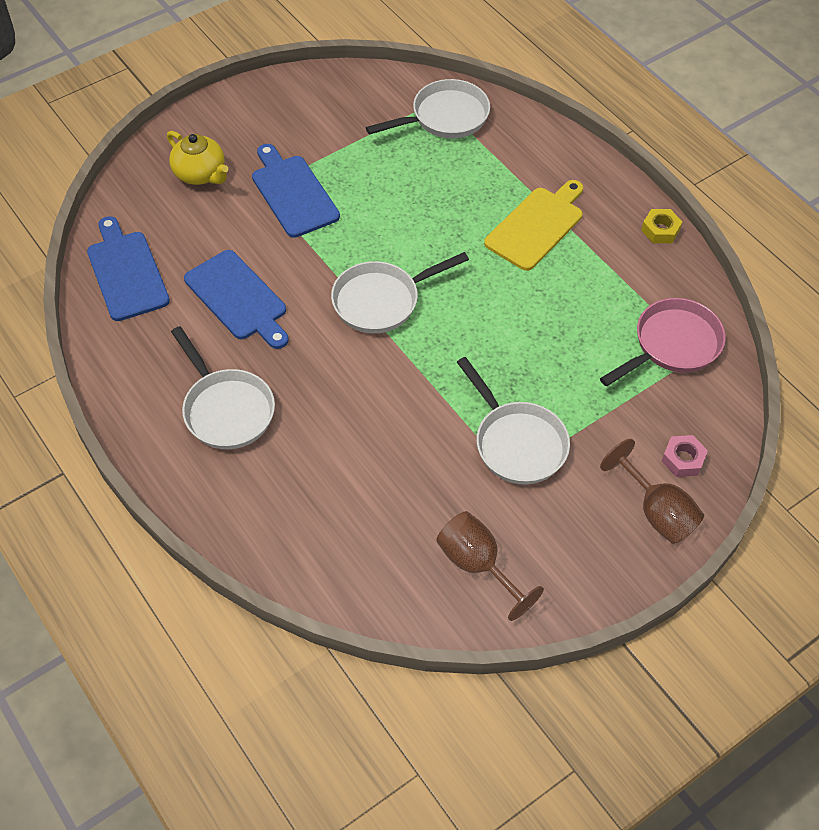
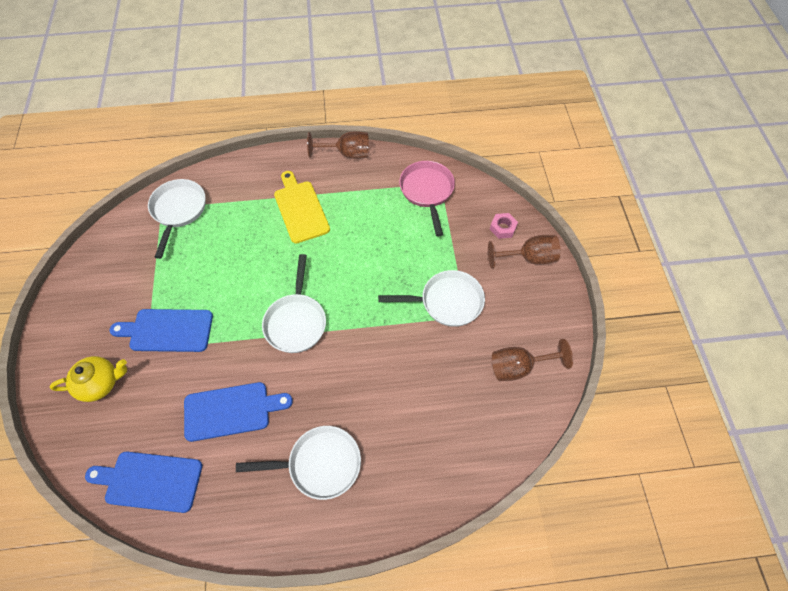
camera: 60 degrees left, 5 degrees up
(660, 230) = (347, 154): yellow nut -> brown goblet

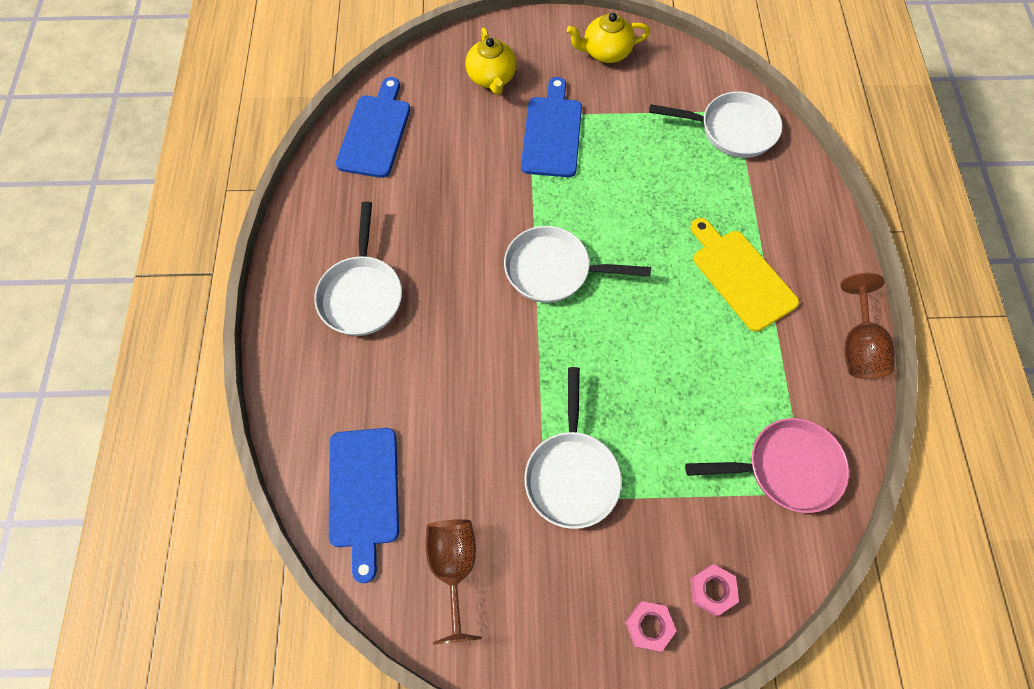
camera: 95 degrees right, 5 degrees up
(87, 294) = (606, 52): none -> yellow teapot
(231, 410) = (441, 202): blue cutting board -> blue cutting board (364, 492)
(300, 209) = (740, 276): yellow cutting board -> yellow cutting board turned 105 degrees counterclockwise
(529, 258) = (649, 626): brown goblet -> pink nut

